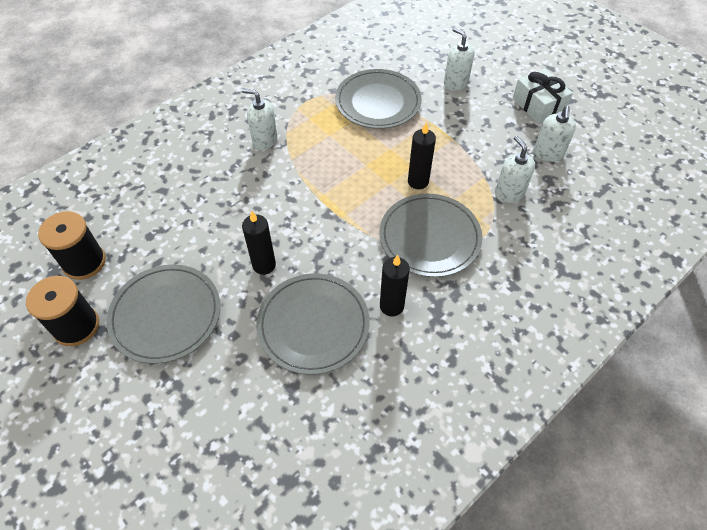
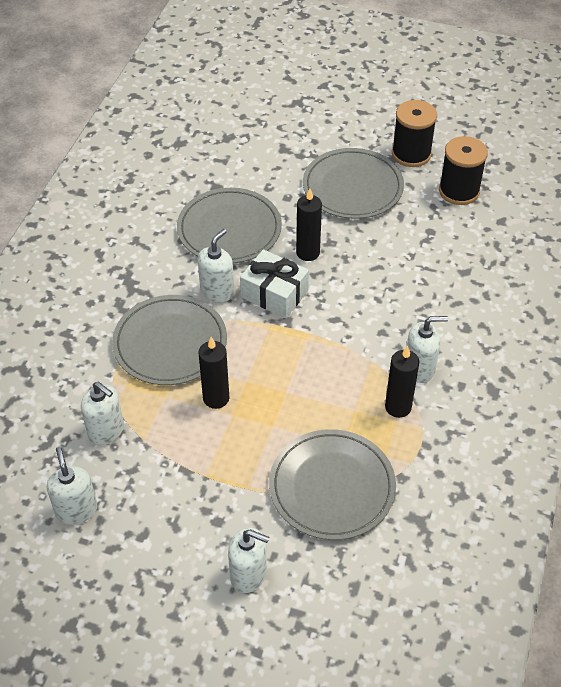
camera: 150 degrees right, 5 degrees down
(365, 265) = (217, 291): none -> white soap dispenser
(391, 306) = (172, 269): black candle -> black candle (398, 407)
(538, 105) = (114, 590): white gift -> white gift (274, 294)

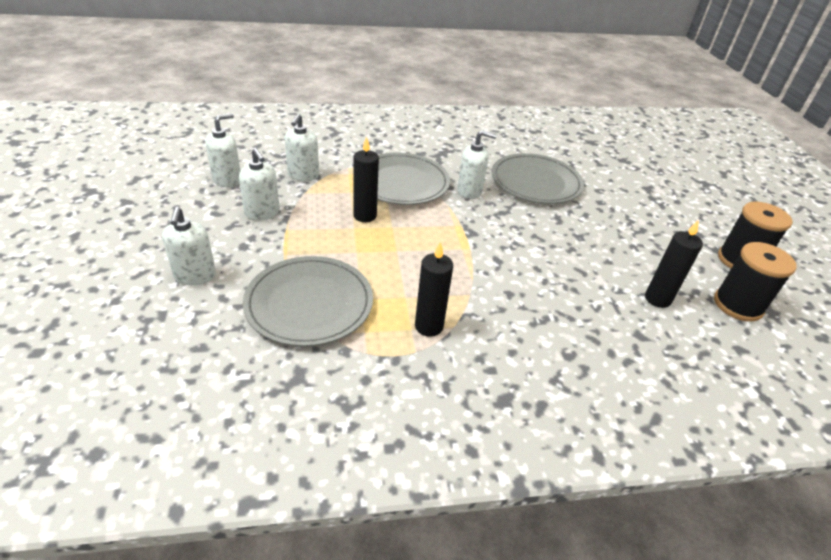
camera: 60 degrees right, 10 degrees down
(274, 294) = (494, 219): white gift -> none
(308, 253) = (554, 226): black candle -> black candle (657, 299)
(352, 187) = (655, 234): grey plate -> none
(419, 369) = (487, 331): white soap dispenser -> white soap dispenser (262, 213)

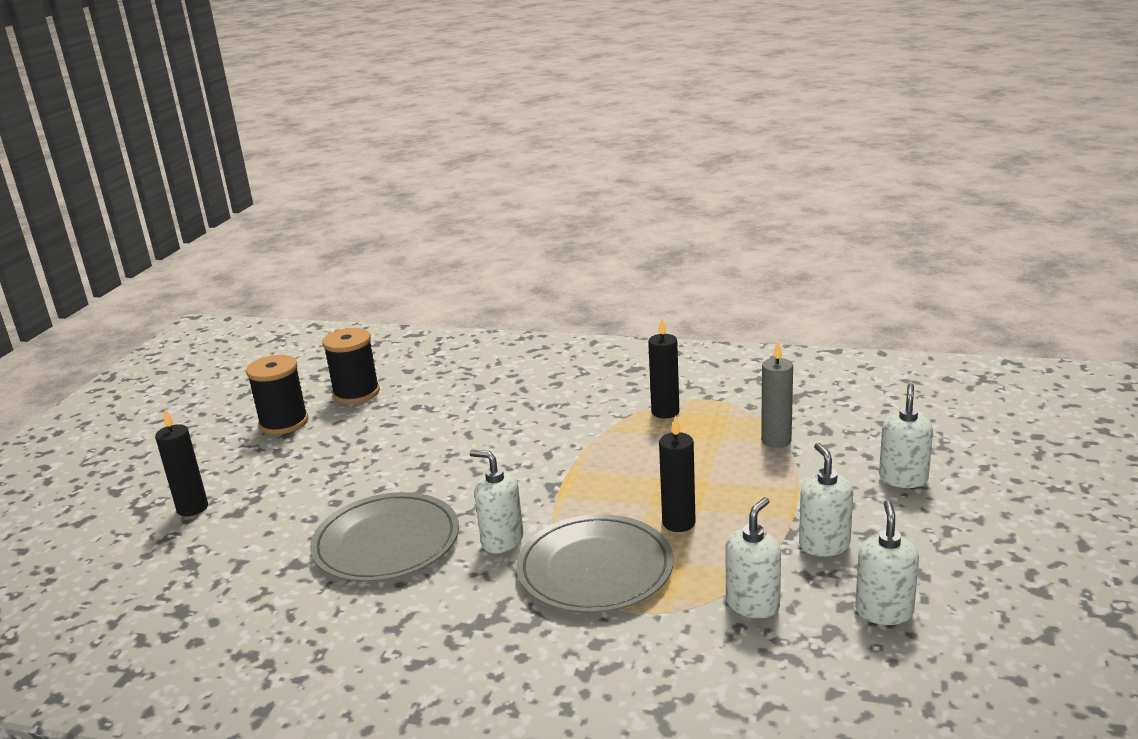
camera: 150 degrees left, 15 degrees down
(227, 180) = (884, 611): white soap dispenser -> white soap dispenser turned 120 degrees clockwise
(309, 303) = (776, 440): grey plate -> grey candle
(657, 299) = (424, 405): black candle -> black candle (192, 508)

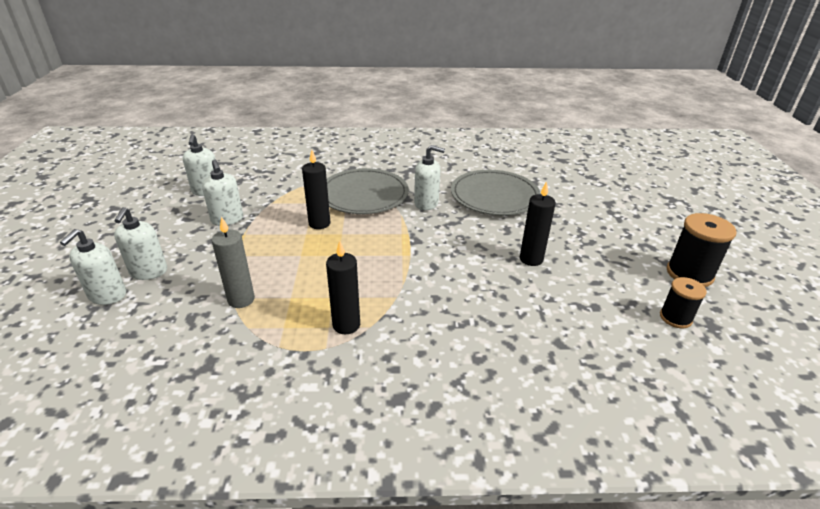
camera: 160 degrees right, 10 degrees up
(192, 508) = (640, 202): black candle -> black candle (531, 259)
(356, 393) = (675, 318): black spool -> black spool, size x0.63
(753, 604) = (275, 188): white soap dispenser -> white soap dispenser (107, 295)

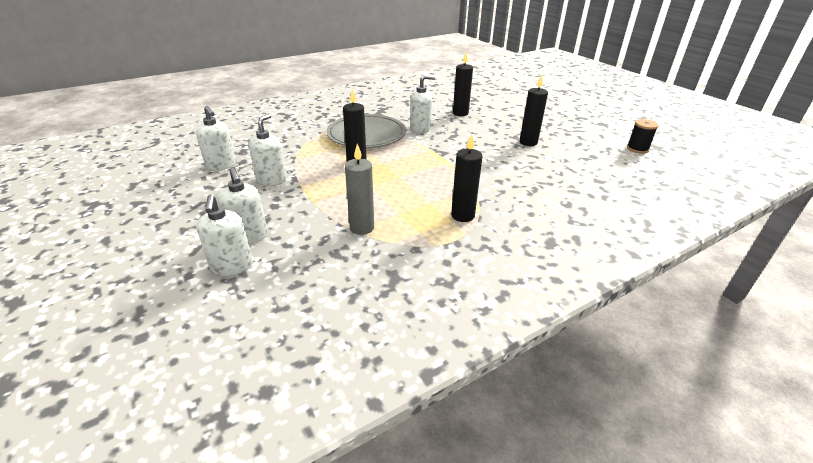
camera: 30 degrees left, 0 degrees up
(227, 219) = (271, 180): white soap dispenser -> white soap dispenser turned 105 degrees counterclockwise
(494, 196) = (460, 113): grey plate -> black candle
(689, 274) = (618, 126): black spool -> none

